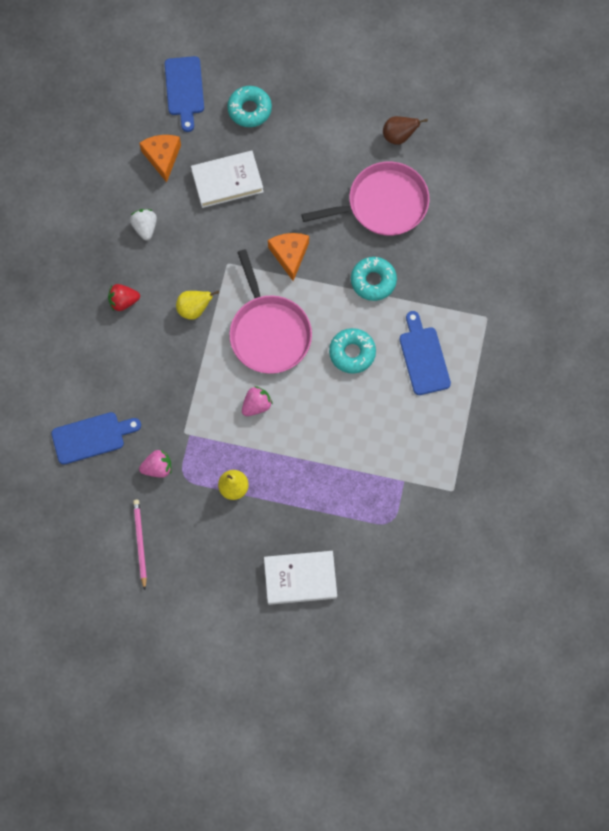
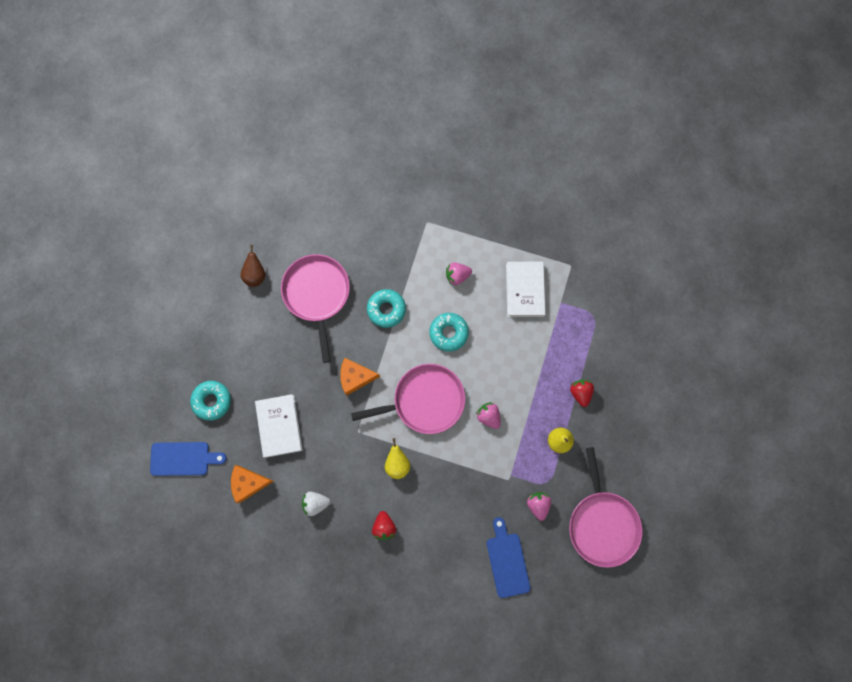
camera: 85 degrees left, 5 degrees up
(140, 543) = (602, 523): pink pencil -> pink pan
(294, 510) = (580, 392): none -> red strawberry
(300, 578) = (637, 392): white book -> white book (524, 290)
(423, 357) = (457, 276): blue cutting board -> pink strawberry

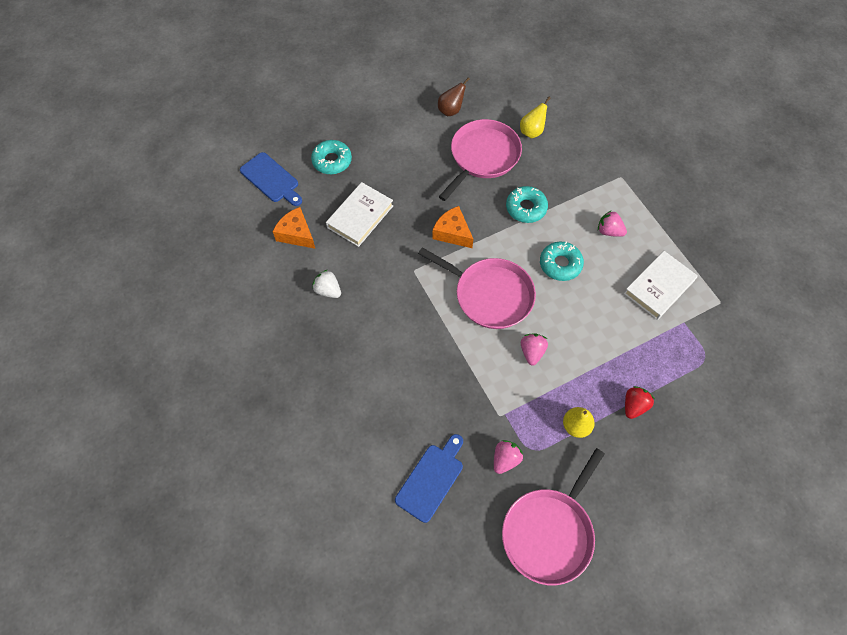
camera: 45 degrees right, 15 degrees down
(384, 526) = (360, 355): red strawberry -> none
(397, 463) = (420, 320): yellow pear -> yellow pear (532, 131)

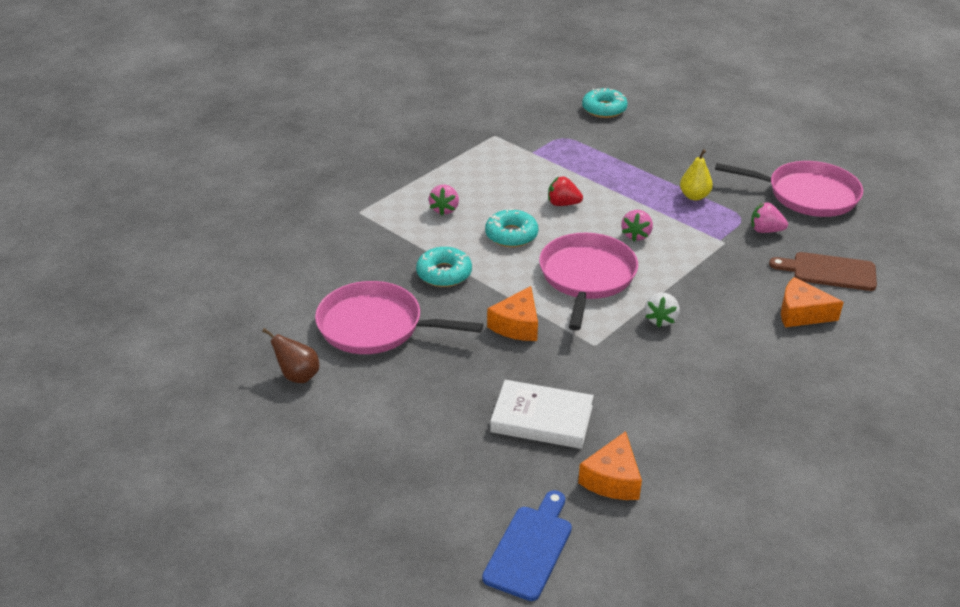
camera: 110 degrees left, 25 degrees down
(328, 290) = (678, 415): white strawberry -> white strawberry (661, 319)
(332, 161) = (456, 482): turquoise donut -> turquoise donut (604, 109)
(390, 425) = (801, 313): none -> orange cheese
(431, 479) = (829, 271): blue cutting board -> brown cutting board
(532, 131) = (311, 291): yellow pear -> none
(532, 352) = (636, 235): pink strawberry -> pink strawberry turned 60 degrees counterclockwise
(634, 406) = (645, 168): red strawberry -> red strawberry (563, 204)
(659, 287) = (499, 170): white book -> none

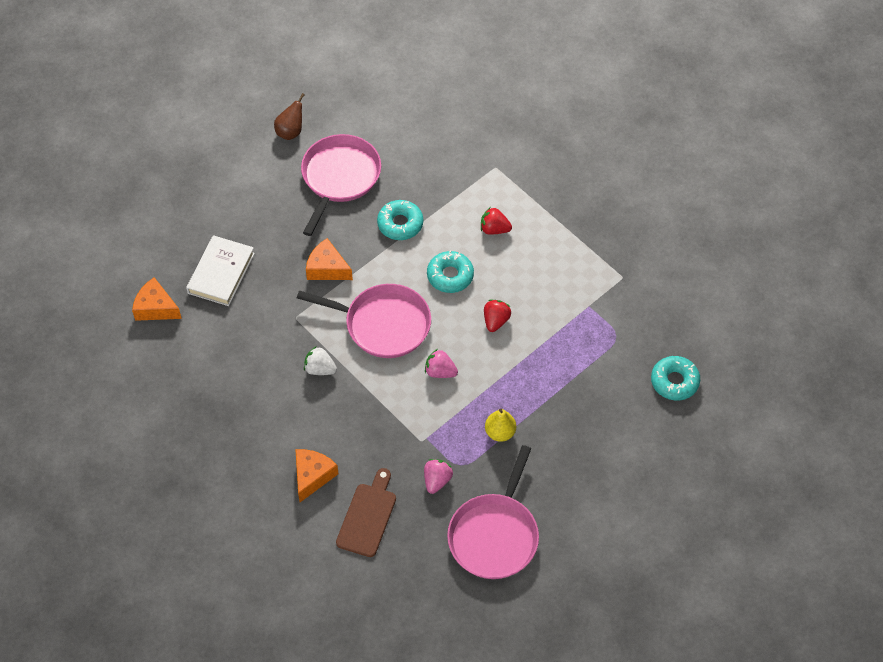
camera: 95 degrees right, 20 degrees up
(444, 209) = (494, 229): pink strawberry -> red strawberry
(530, 548) = (108, 254): blue cutting board -> none

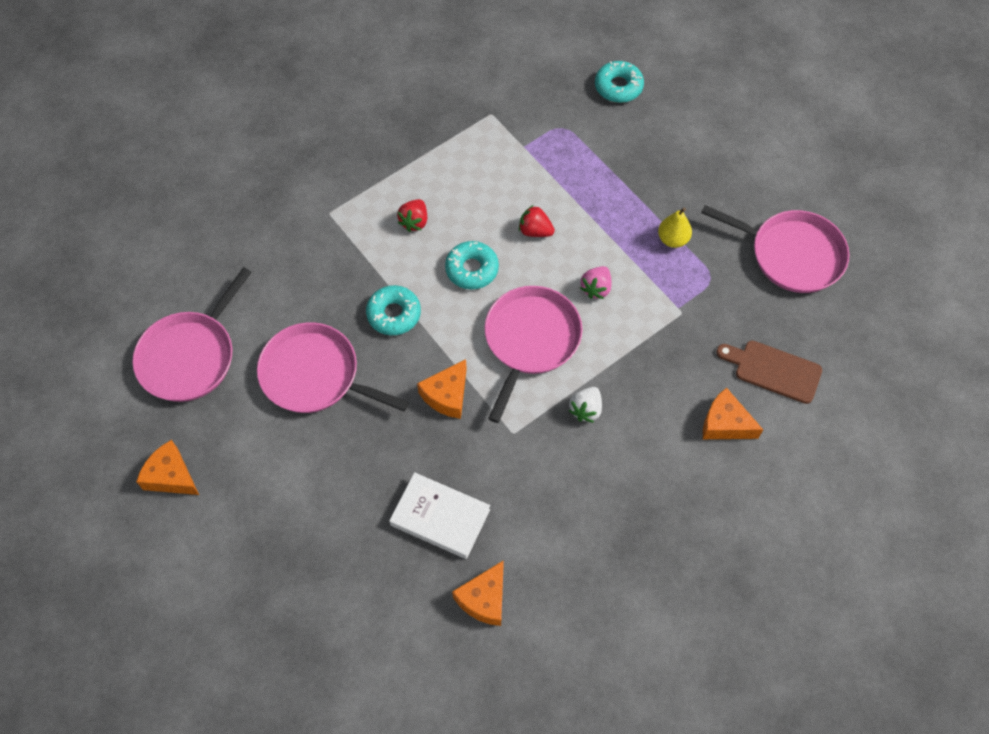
camera: 85 degrees left, 5 degrees up
(249, 101) = (171, 476): none -> orange cheese
(290, 132) = (233, 428): brown pear -> none
(350, 95) = (190, 356): none -> pink pan
(437, 480) = (729, 301): pink strawberry -> none

